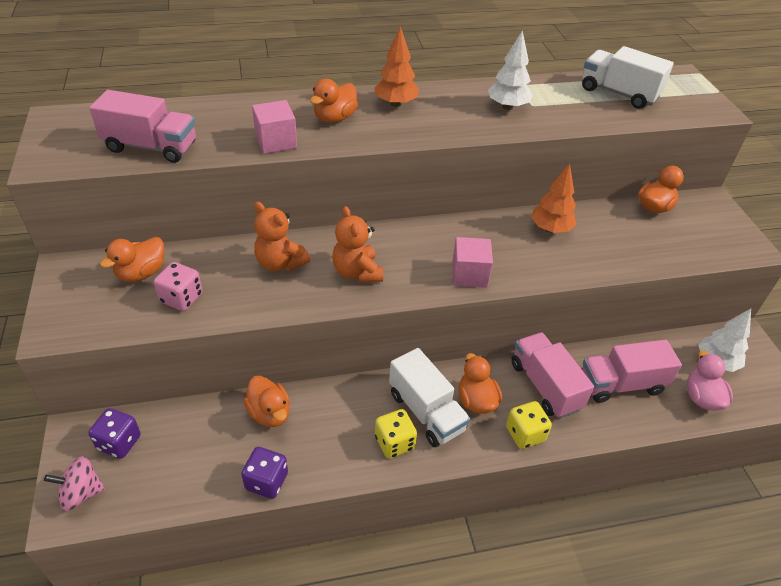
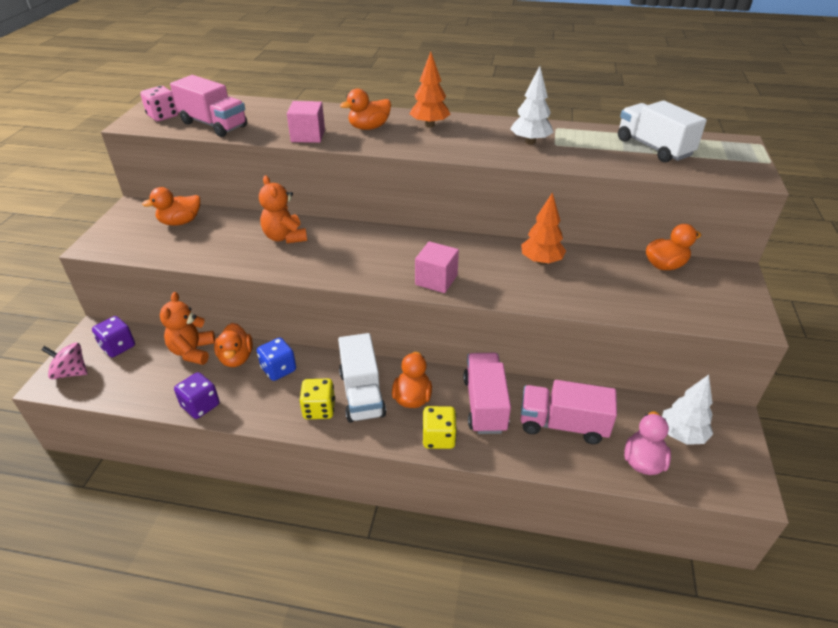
camera: 25 degrees right, 5 degrees down
(181, 298) = (195, 244): pink dice -> pink dice (163, 116)
(324, 412) = (278, 369): none -> blue dice
(357, 272) = (341, 257): orange teddy bear -> orange teddy bear (192, 351)

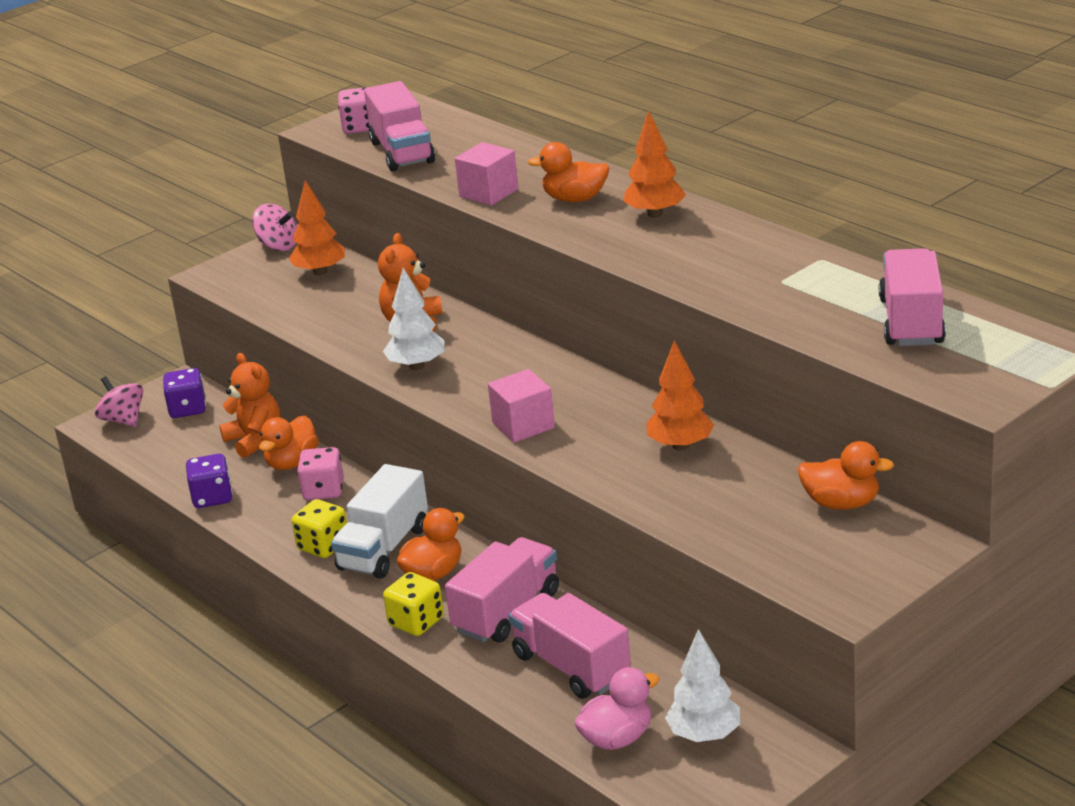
camera: 40 degrees right, 10 degrees down
(129, 213) = (278, 246): none -> pink spinning top
(180, 222) = (320, 272): orange duck -> orange tree
(192, 351) = (255, 440): orange teddy bear -> orange teddy bear turned 105 degrees clockwise
(278, 369) = (323, 490): blue dice -> pink dice
(530, 142) = (751, 270): white tree -> white tree (416, 366)
(653, 148) = (911, 322): white truck -> pink truck

